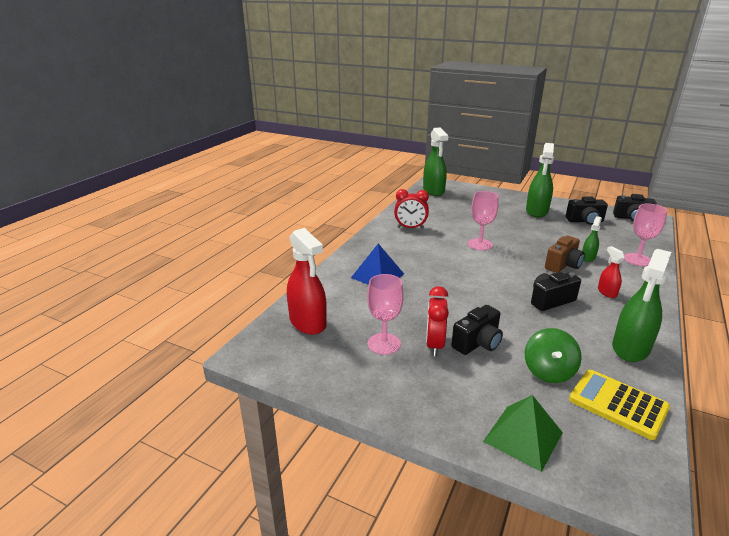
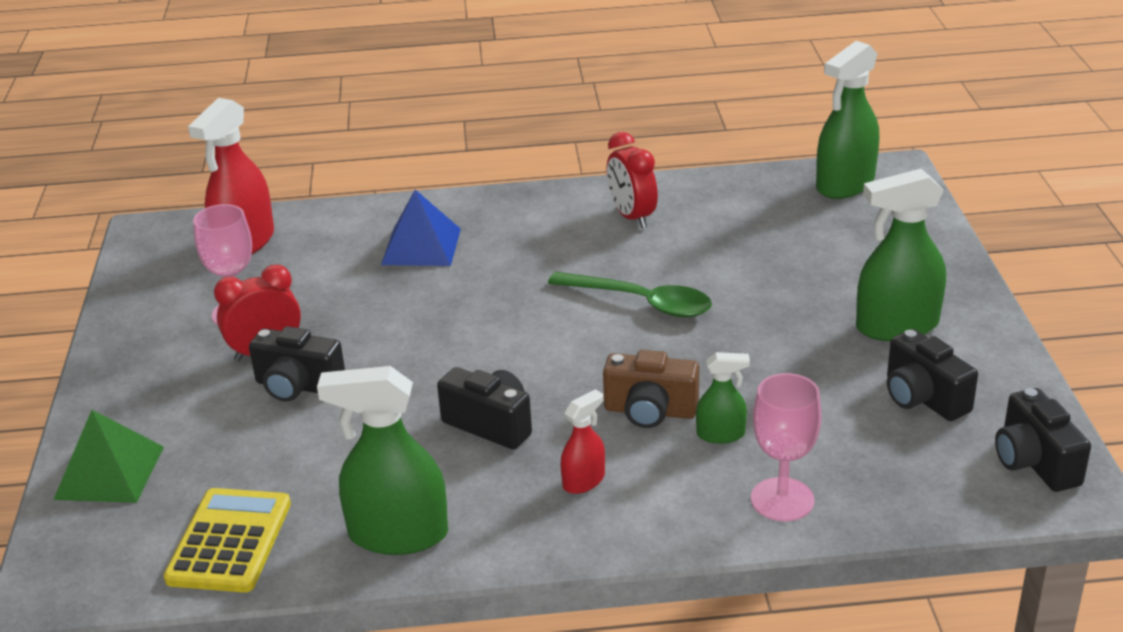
camera: 60 degrees right, 5 degrees up
(480, 244) = (641, 302): pink goblet -> green spoon
(548, 371) = (269, 464): green spinning top -> none

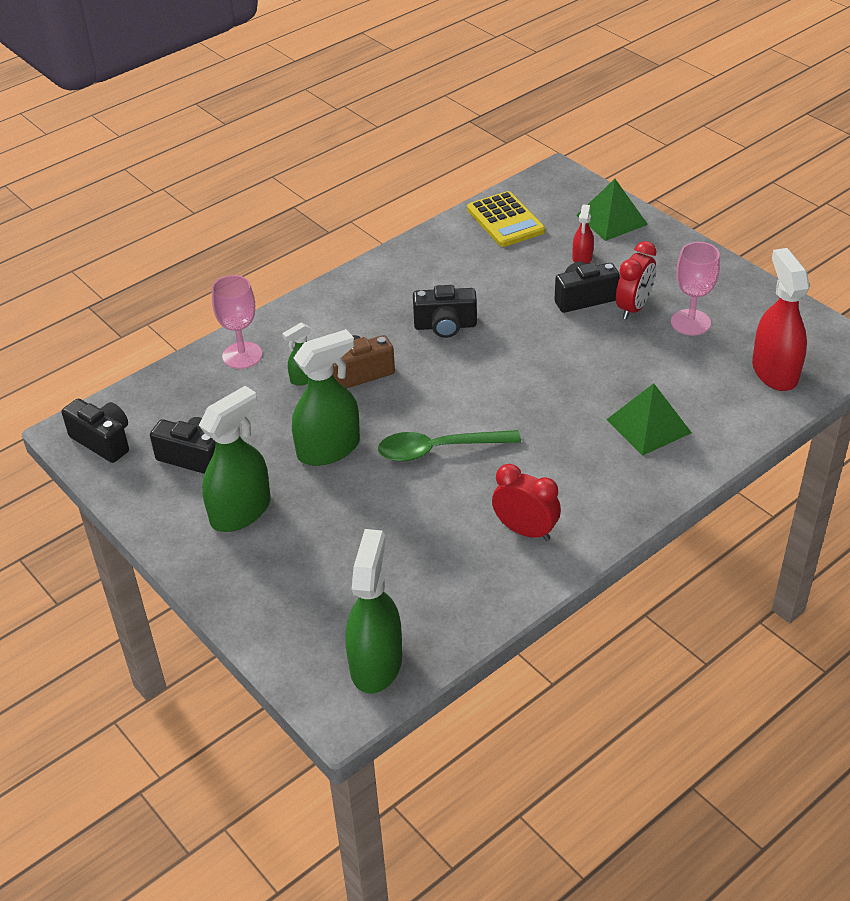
camera: 145 degrees right, 10 degrees up
(398, 534) = (428, 256): green spray bottle -> green spray bottle (329, 449)
(421, 246) = (648, 426): blue pyramid -> green pyramid
(584, 481) = (360, 319): red spray bottle -> red spray bottle (582, 258)

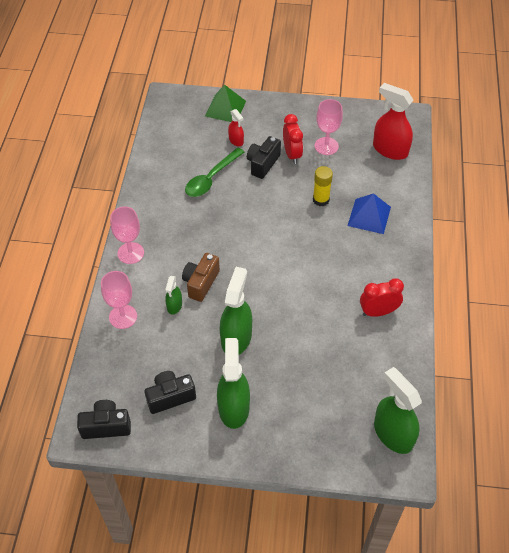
camera: 45 degrees left, 10 degrees up
(324, 302) = (130, 253): none -> pink goblet
(438, 450) = (290, 298): green spoon -> green spoon (211, 178)
(445, 326) = (212, 224): black camera -> none
(505, 220) = (171, 141): yellow calculator -> none
(608, 374) = (321, 200): none -> yellow glue stick
(648, 426) = (369, 216): green pyramid -> blue pyramid

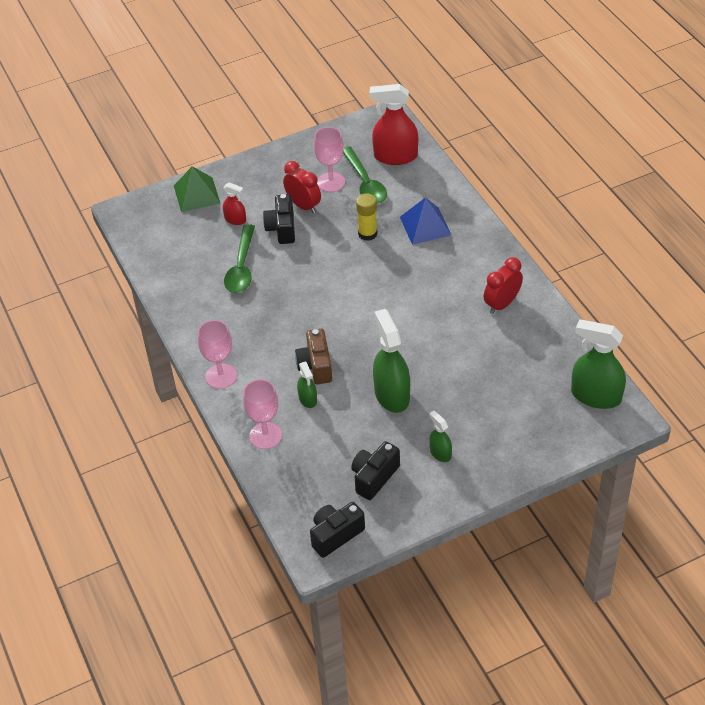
camera: 30 degrees left, 5 degrees down
(234, 407) = (440, 453): green spray bottle -> green spray bottle, size x0.52
(351, 159) = (365, 183): none -> green spoon

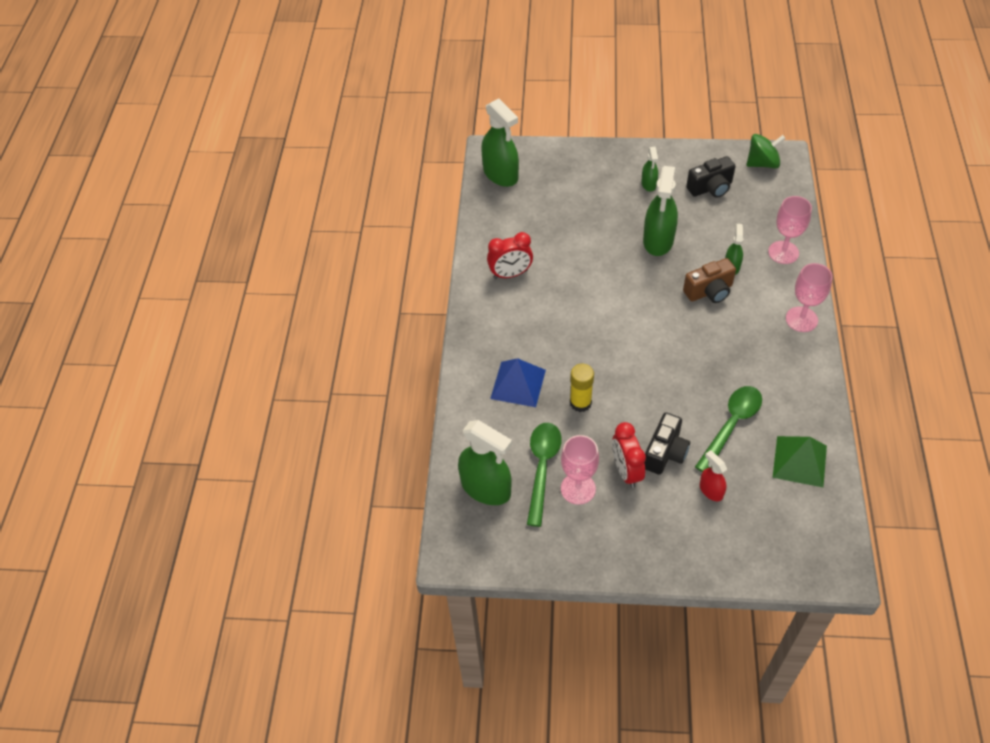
camera: 150 degrees left, 5 degrees up
(196, 194) = (741, 551): green pyramid -> green pyramid (800, 461)
(316, 366) = (709, 291): brown camera -> brown camera turned 45 degrees clockwise
(335, 535) = (762, 163): black camera -> green spinning top
(395, 156) = (486, 488): red spray bottle -> green spray bottle

